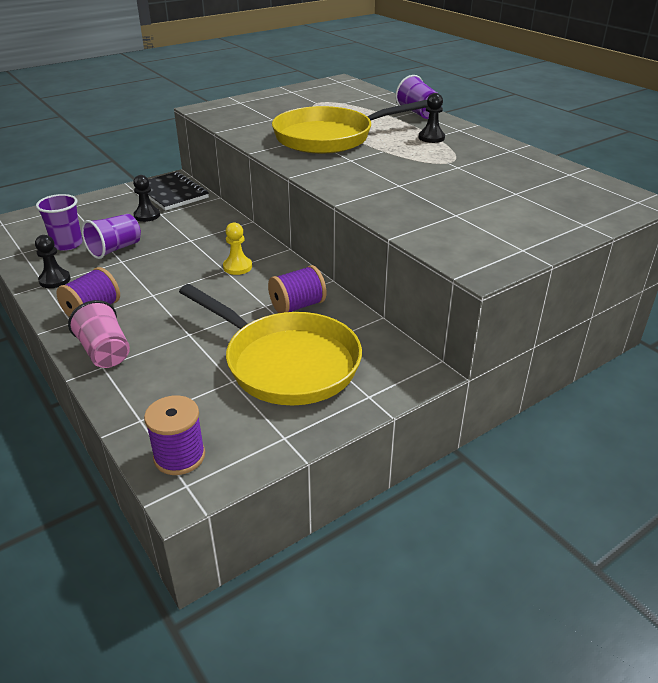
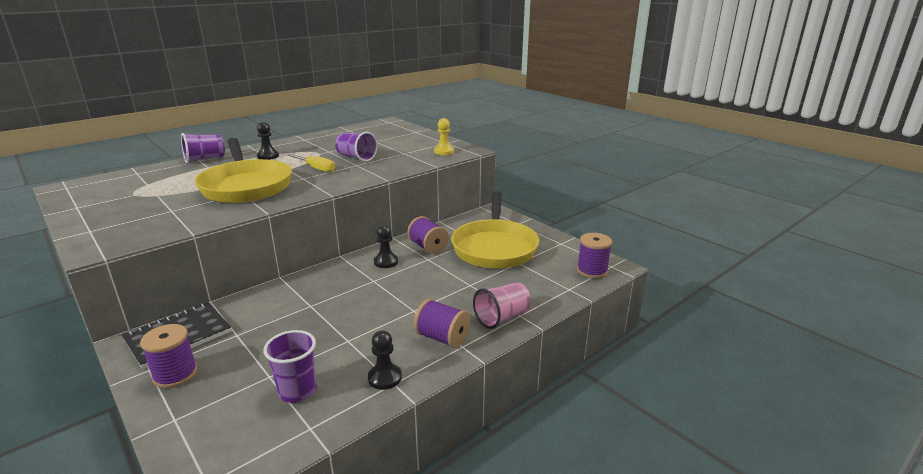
camera: 95 degrees left, 10 degrees down
(115, 249) = (319, 350): purple cup -> purple cup (356, 157)
(121, 199) = (175, 374): none -> purple spool
(147, 215) = (238, 343): black pawn -> black pawn (386, 262)
(237, 267) = (368, 275): yellow pawn -> yellow pawn (444, 152)
(285, 363) = (494, 247): yellow pan -> yellow pan turned 150 degrees clockwise
(383, 164) = (316, 168): none -> yellow screwdriver

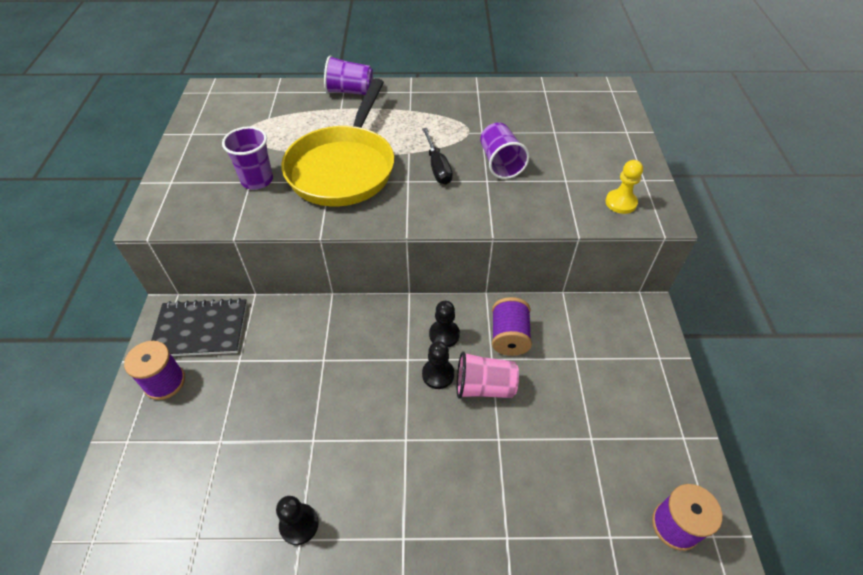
camera: 40 degrees right, 25 degrees up
(268, 156) = (411, 114): black pawn -> black pawn (438, 374)
(298, 391) = (223, 481): purple cup -> purple cup (257, 180)
(316, 168) = (437, 167): yellow screwdriver -> black screwdriver
(442, 338) = (396, 508): purple spool -> none
(494, 247) = (587, 387): yellow pan -> none
(502, 317) = (484, 526): pink cup -> pink cup (484, 387)

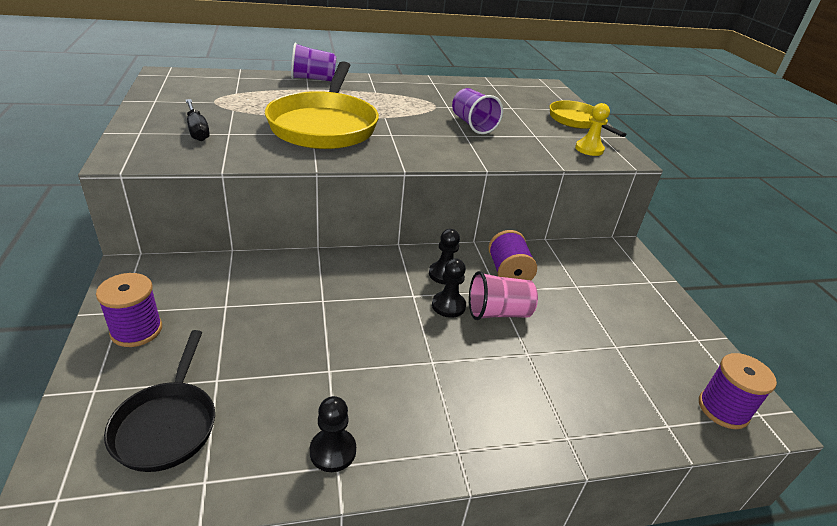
camera: 15 degrees left, 15 degrees down
(176, 481) = (167, 424): none -> black pan
(200, 329) = (174, 281): black notebook -> none
(257, 180) = (236, 132): purple cup -> none
(437, 167) = (416, 126): black screwdriver -> black screwdriver (197, 130)
(625, 154) = (577, 121): none -> yellow pan

